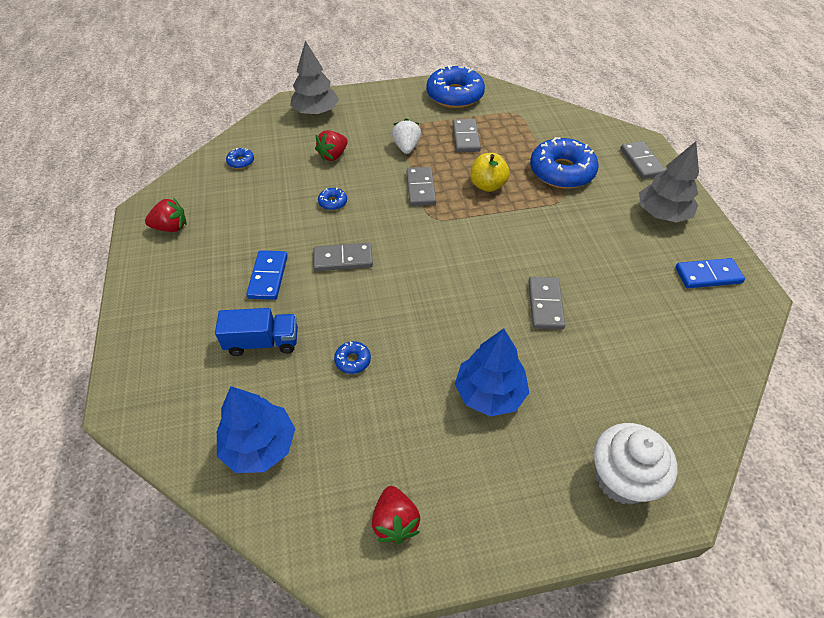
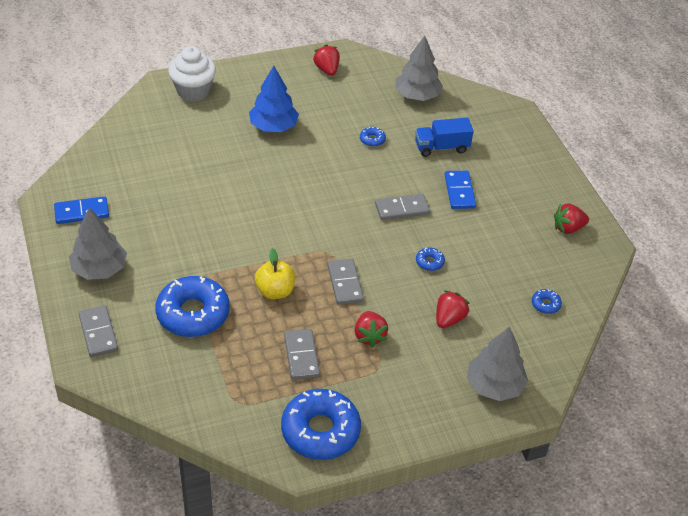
camera: 170 degrees right, 5 degrees down
(259, 445) = (417, 96): blue tree -> grey tree
(406, 147) = (369, 336): white strawberry -> red strawberry
(545, 304) = (228, 182): grey domino -> none

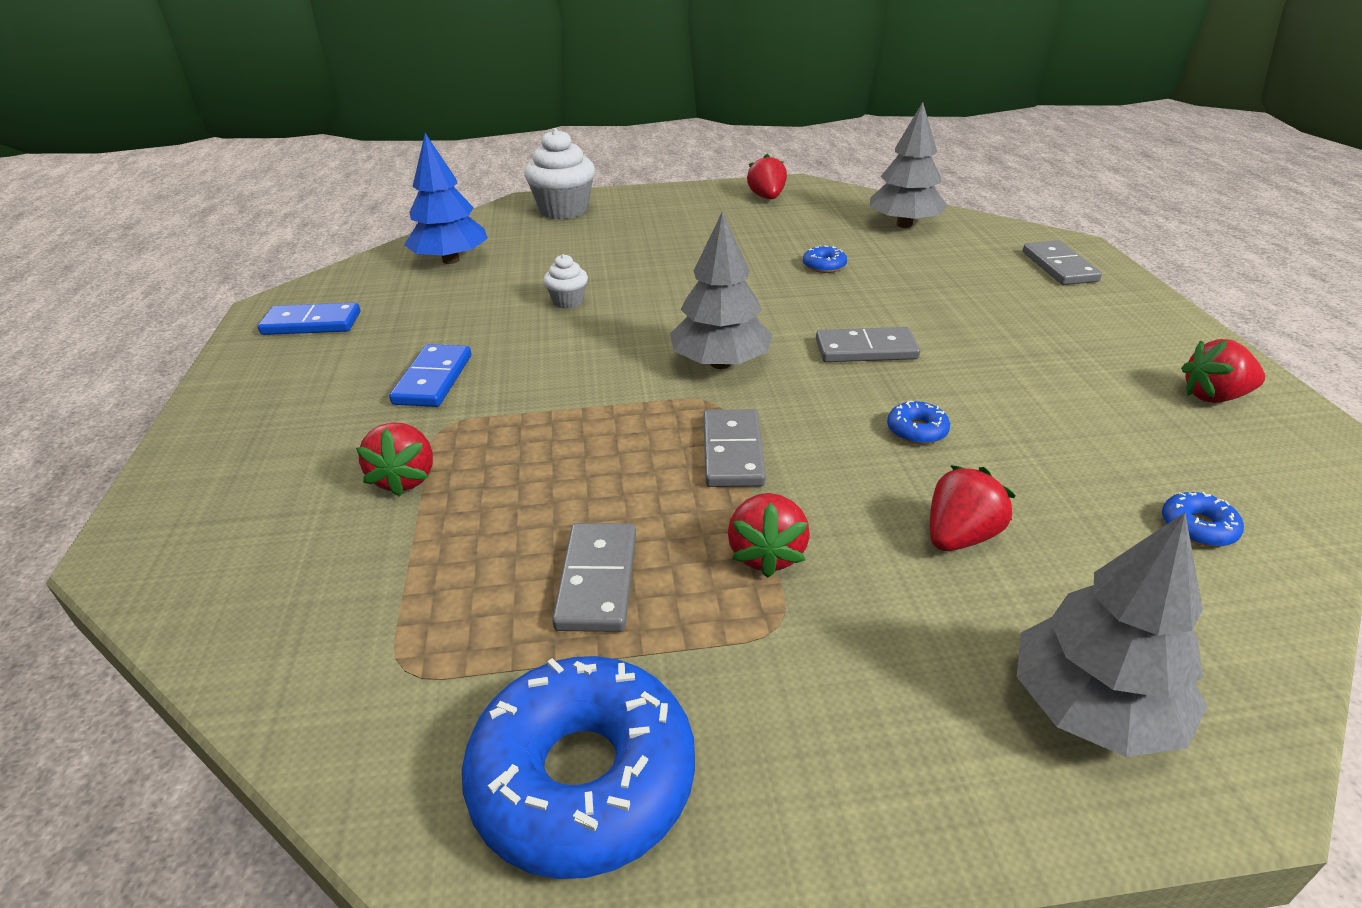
camera: 15 degrees right, 10 degrees down
(98, 333) = (202, 495): grey domino -> grey domino (1059, 267)
(99, 269) = (283, 397): grey tree -> grey tree (720, 363)
(193, 314) = (405, 478): blue donut -> red strawberry
(228, 182) = (568, 301): none -> white cupcake
(273, 126) = (667, 246): blue tree -> blue tree (451, 260)
(275, 291) = (586, 454): yellow apple -> none
(441, 147) = (944, 279): blue truck -> none
(459, 191) = (978, 333): blue domino -> blue domino (433, 379)

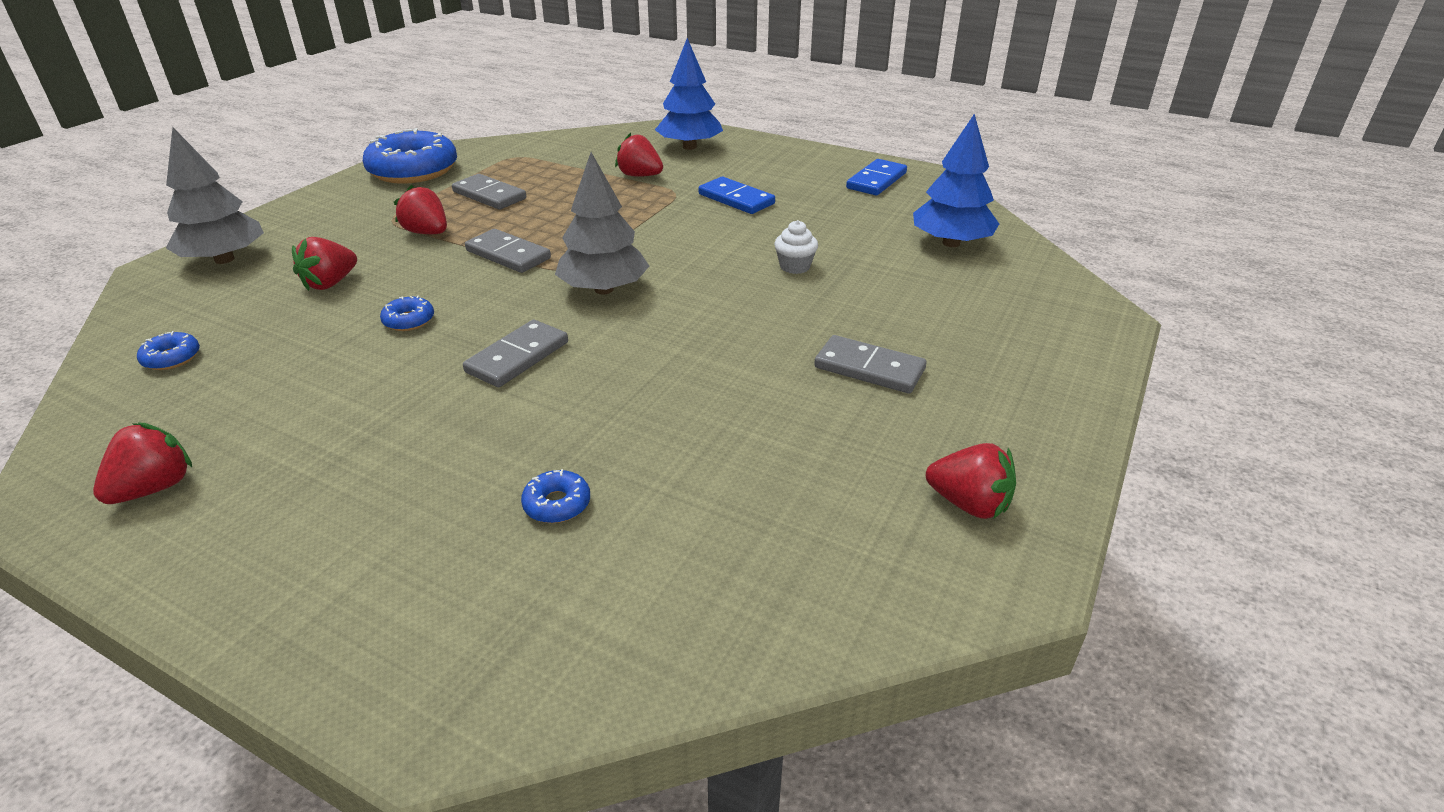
camera: 125 degrees right, 0 degrees up
(244, 490) = (689, 147): none -> blue tree
(564, 210) = (1051, 330): white cupcake -> none
(824, 266) = (691, 426): blue donut -> blue donut (557, 504)
(904, 225) = (723, 577): grey tree -> none
(959, 536) = (330, 283): red strawberry -> red strawberry turned 45 degrees clockwise
(1059, 267) = (421, 626): grey domino -> grey domino (869, 368)

